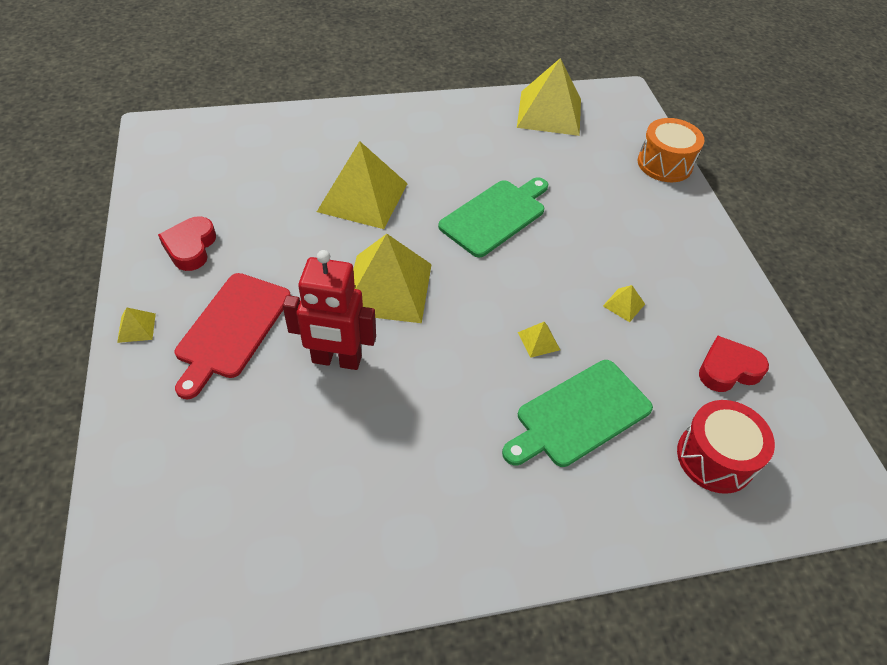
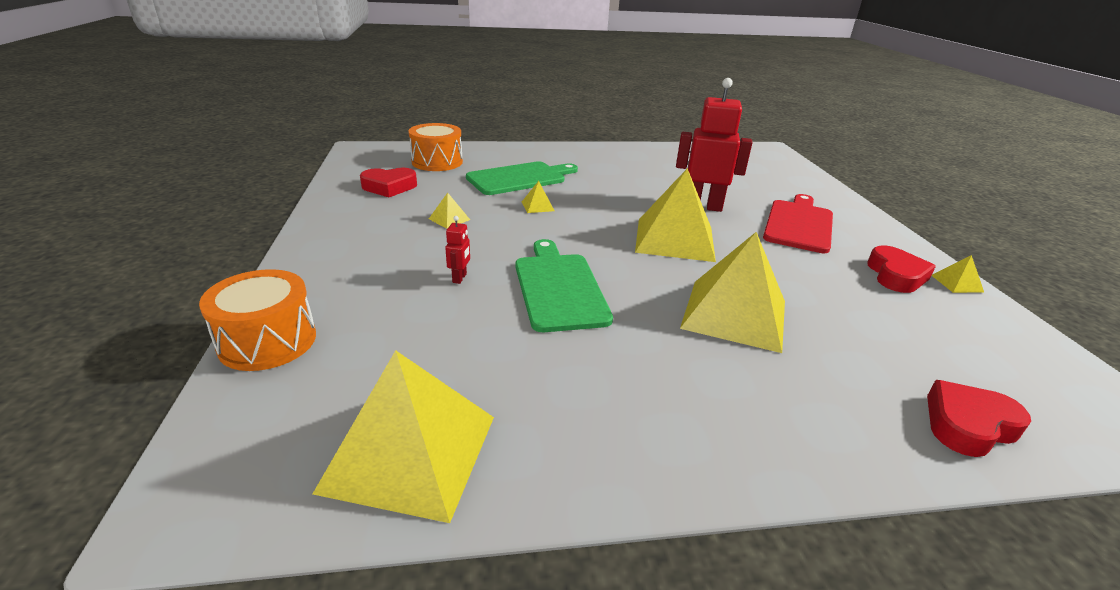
camera: 175 degrees left, 20 degrees down
(136, 327) = (878, 229): yellow pyramid -> yellow pyramid (957, 283)
(261, 129) = (968, 425): none -> red heart
(495, 216) = (559, 288): green cutting board -> green cutting board turned 120 degrees clockwise
(575, 222) = (460, 278): none -> red robot
(715, 457) = (437, 162): red drum -> orange drum

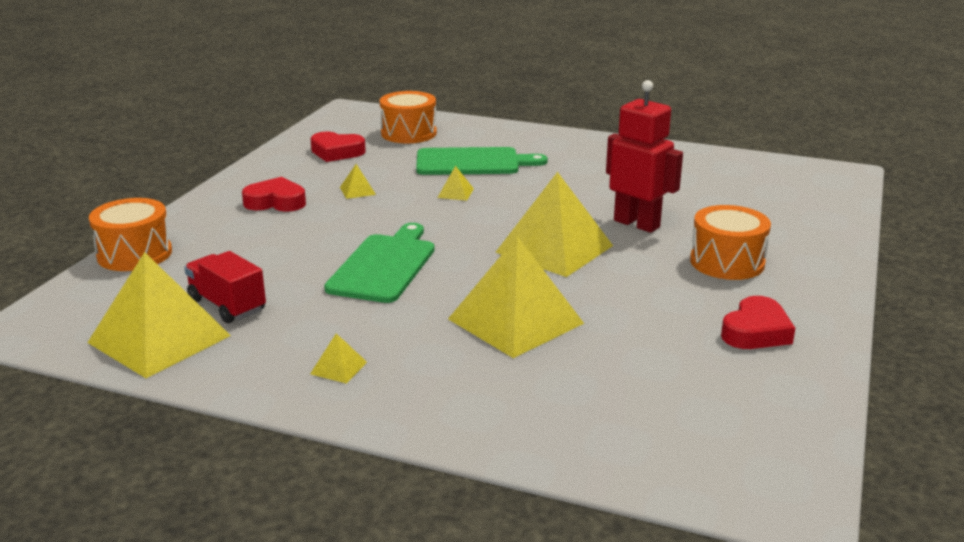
camera: 30 degrees right, 5 degrees down
(448, 378) = (227, 305): none -> red truck
(460, 278) = (311, 241): red robot -> none
(799, 224) = (727, 262): red cutting board -> orange drum
(957, 283) = (821, 355): yellow pyramid -> yellow pyramid (338, 368)
(968, 425) = (600, 447): red heart -> red heart (276, 202)

